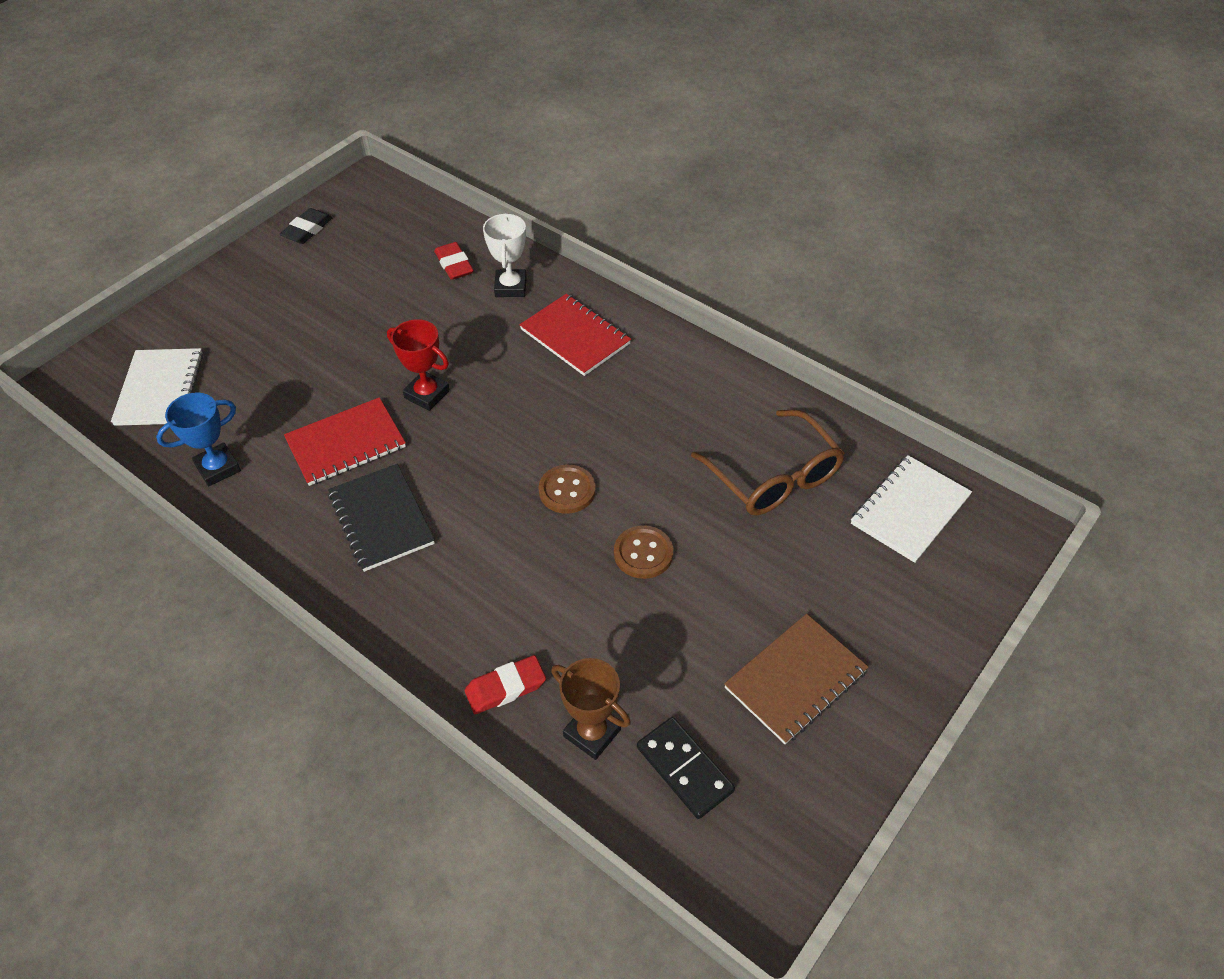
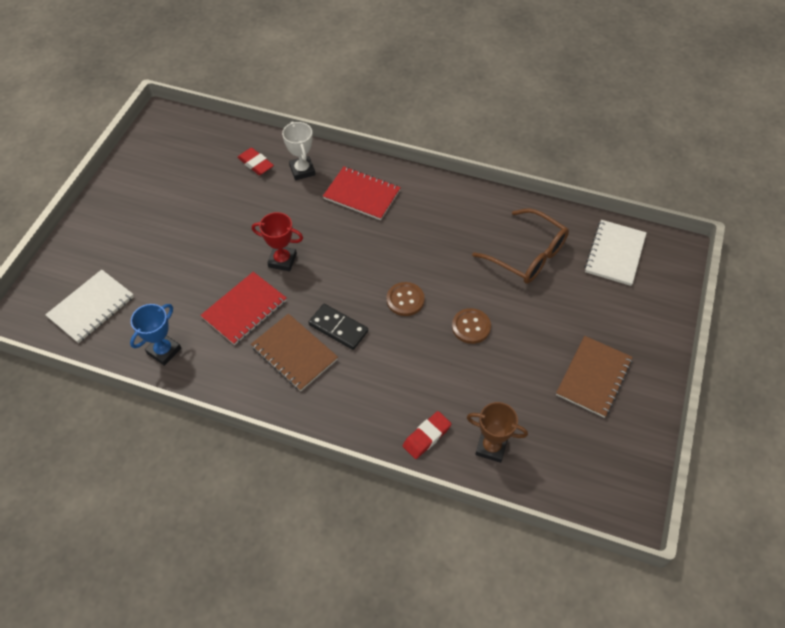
camera: 20 degrees left, 5 degrees up
(160, 389) = (91, 307): white notebook -> white notebook turned 60 degrees clockwise
(307, 230) = (137, 163): black eraser -> none
(381, 519) = (294, 353): black notebook -> brown notebook
(684, 769) = (554, 451): black domino -> black domino (338, 328)

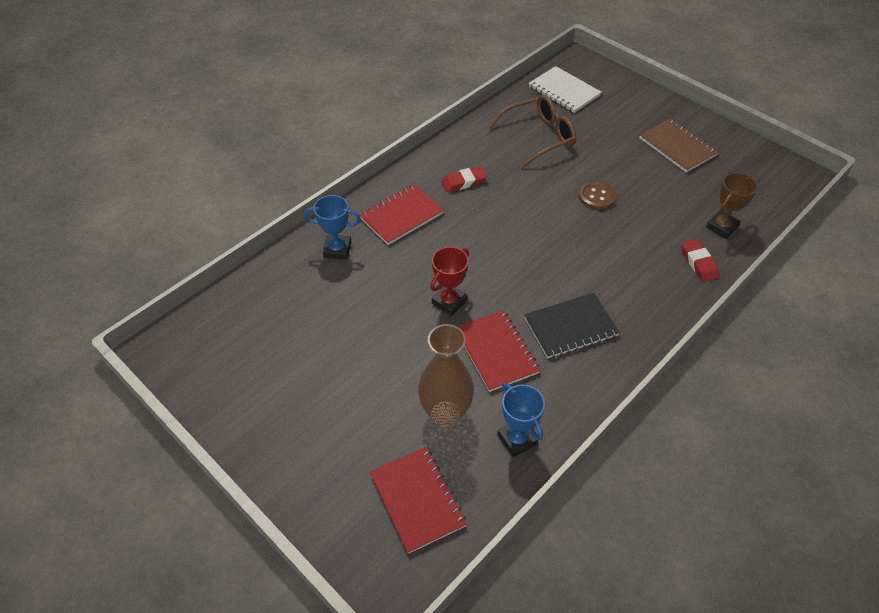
camera: 65 degrees left, 5 degrees down
(91, 307) = (417, 500): white notebook -> red notebook
(170, 297) = (445, 414): none -> brown vase
(256, 164) = (300, 284): red eraser -> red eraser (464, 182)
(294, 353) = (570, 327): brown notebook -> black notebook
(302, 170) = (337, 250): white trophy -> blue trophy
(338, 328) = (556, 285): black domino -> none
(405, 300) = (546, 228): brown button -> none

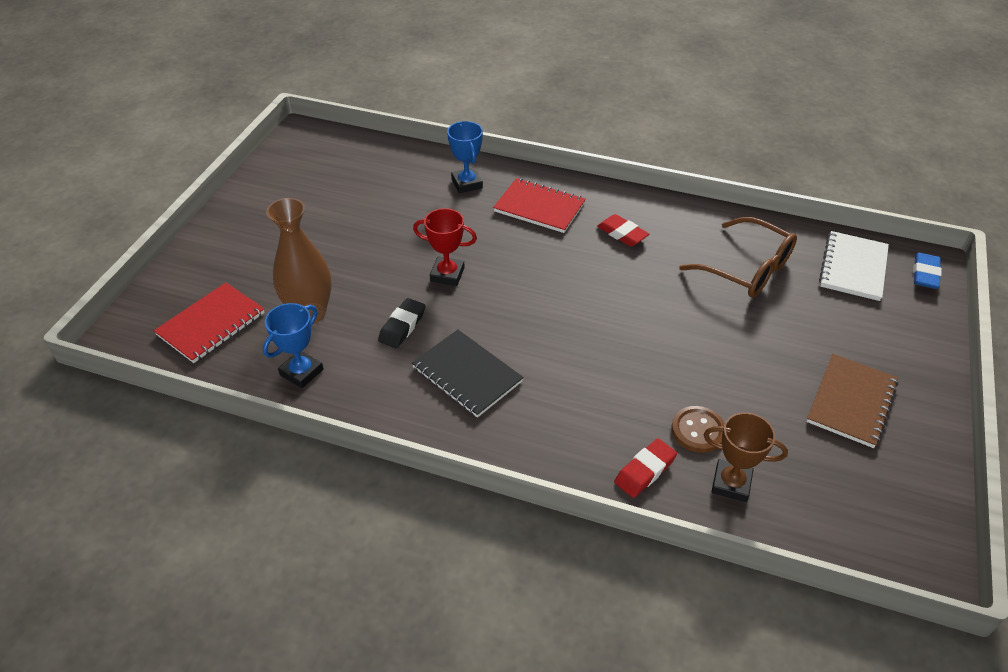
camera: 65 degrees right, 5 degrees down
(496, 351) = (402, 326): red notebook -> black eraser
(586, 66) = (925, 274): none -> blue eraser
(597, 196) = (687, 345): brown button -> brown button (698, 430)

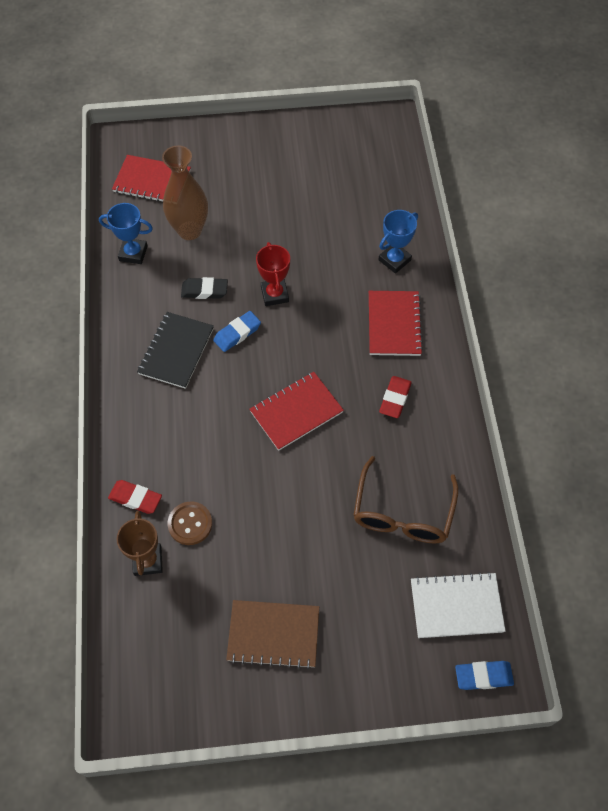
camera: 65 degrees right, 15 degrees up
(477, 317) = (237, 333): none -> blue eraser
(600, 304) = (296, 412): none -> red notebook

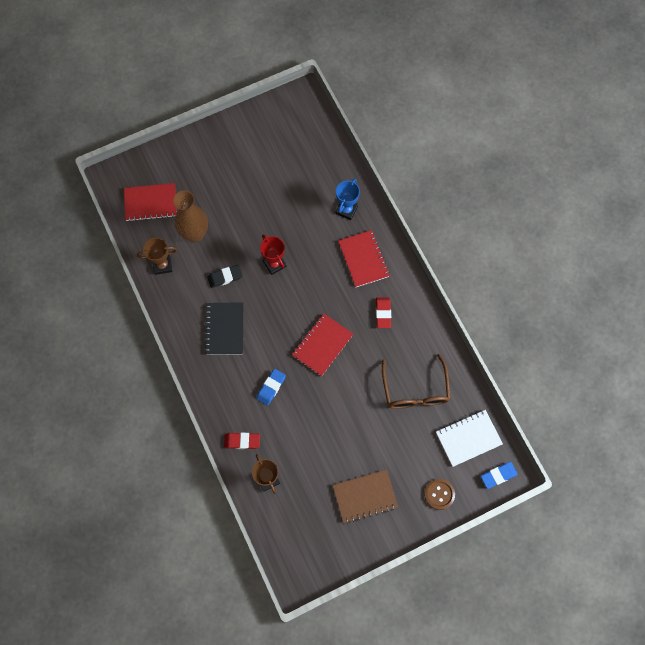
camera: 20 degrees left, 10 degrees up
(133, 253) = (162, 265): blue trophy -> brown trophy
(190, 524) = (284, 445): brown button -> brown button (439, 494)
(237, 333) = (260, 302): blue eraser -> blue eraser (271, 387)

